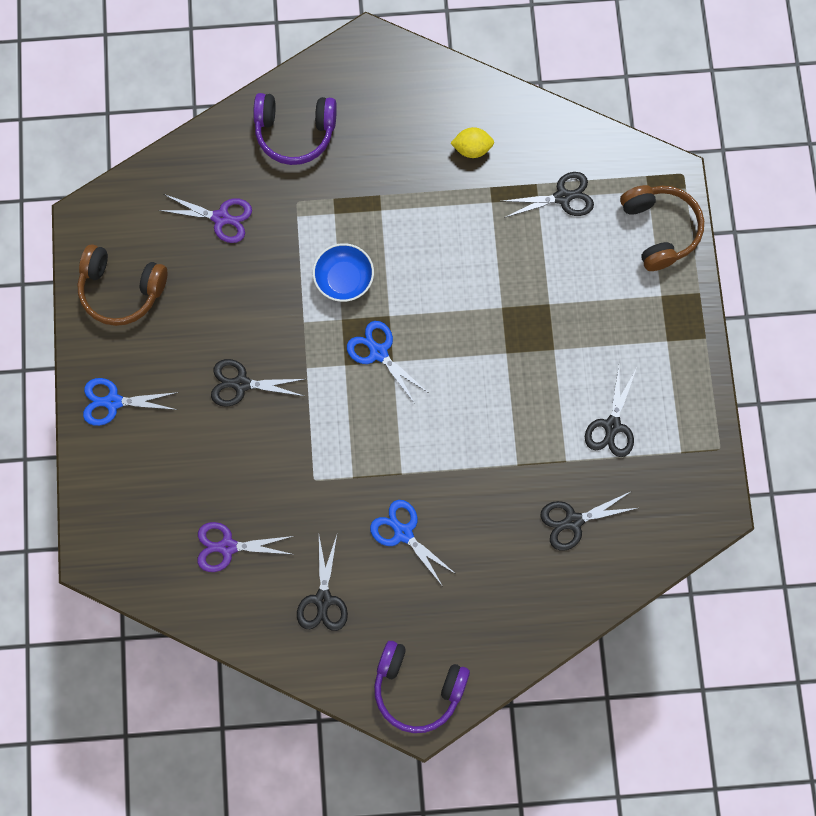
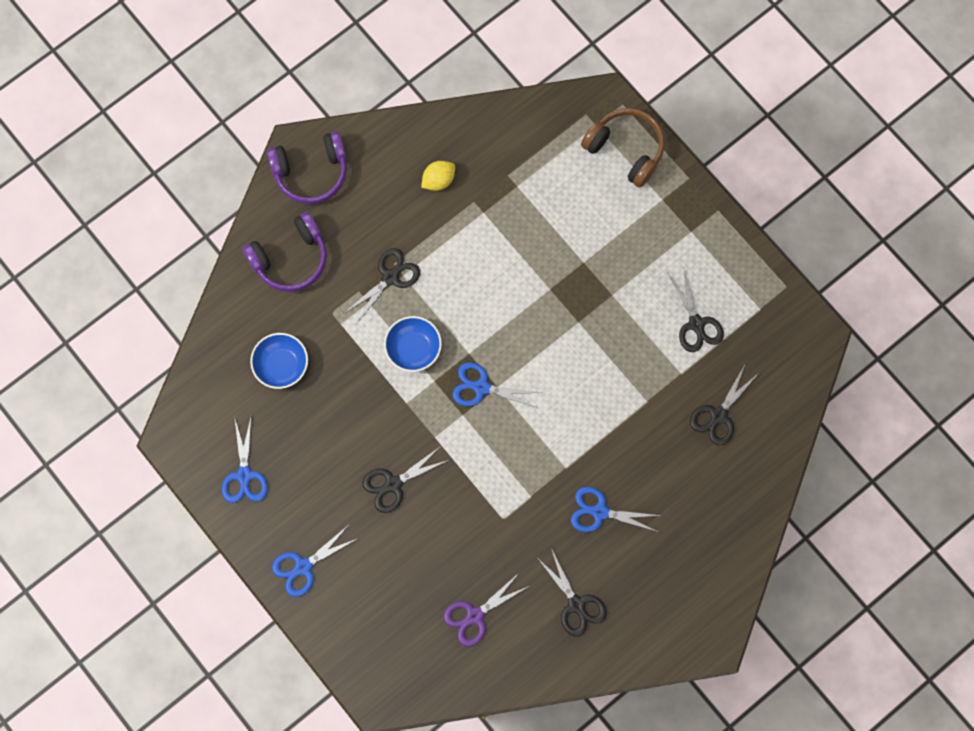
camera: 35 degrees left, 0 degrees up
(121, 290) = (244, 475): brown headphones -> blue scissors
(221, 218) = (281, 365): purple scissors -> blue bowl
(417, 688) = (693, 620): purple headphones -> purple headphones (311, 172)
(562, 197) = (535, 172): black scissors -> black scissors (390, 277)

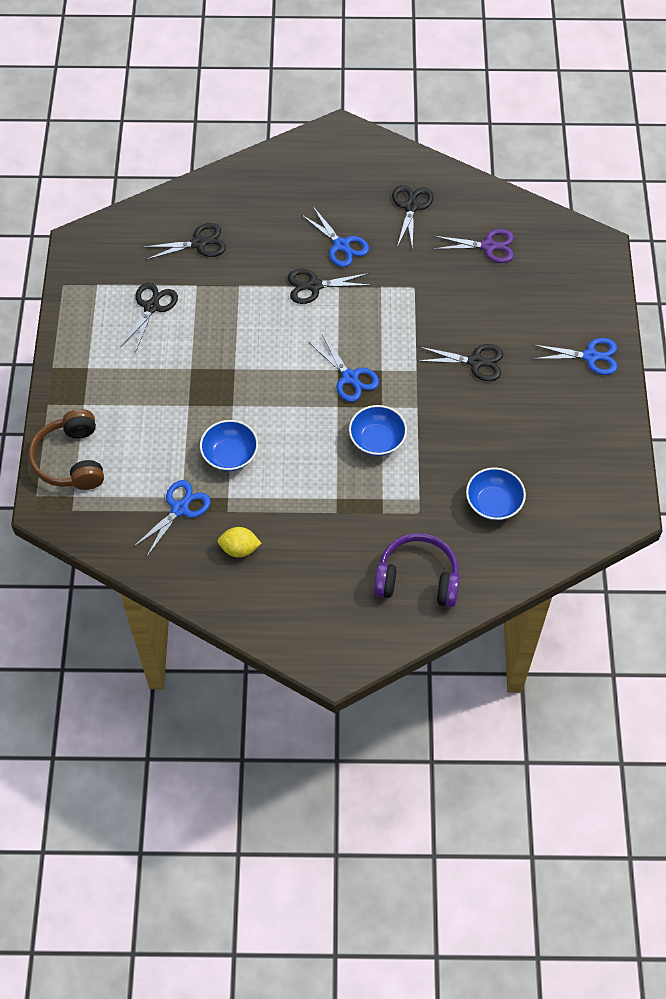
camera: 140 degrees left, 15 degrees down
(244, 475) = (588, 446): blue scissors -> blue scissors (179, 509)
(311, 172) = (339, 636): purple headphones -> none
(390, 277) = (348, 504): black scissors -> black scissors (314, 286)
(513, 247) = (230, 455): none -> blue bowl

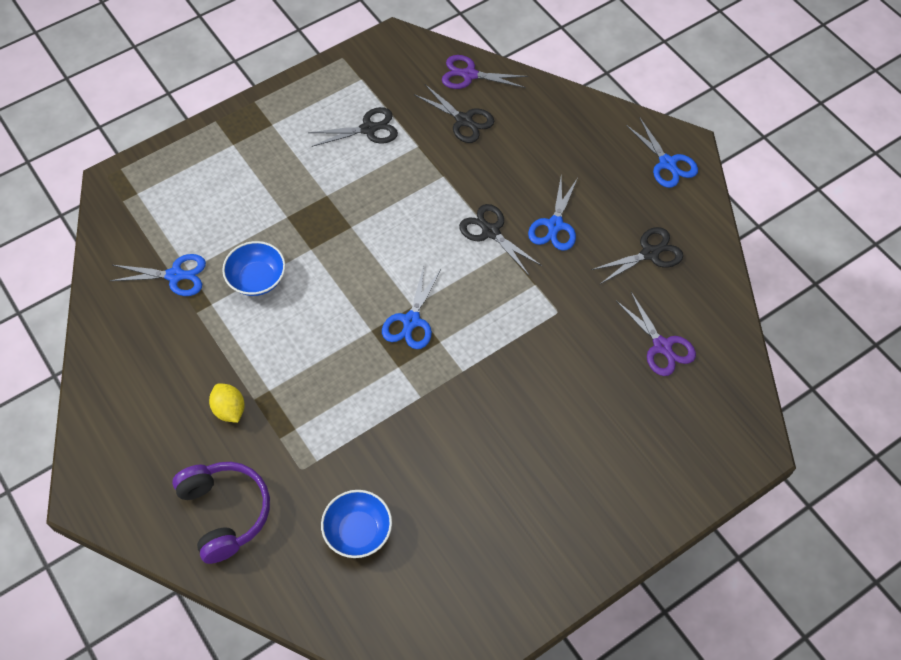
camera: 55 degrees right, 0 degrees up
(71, 460) = (171, 170): brown headphones -> none
(159, 215) = (469, 75): none -> purple scissors
(239, 549) = (163, 345): yellow lemon -> yellow lemon (229, 410)
(377, 440) = (358, 385): blue bowl -> none
(475, 362) = (513, 416): black scissors -> none
(590, 356) = (605, 520): blue scissors -> blue scissors (667, 163)

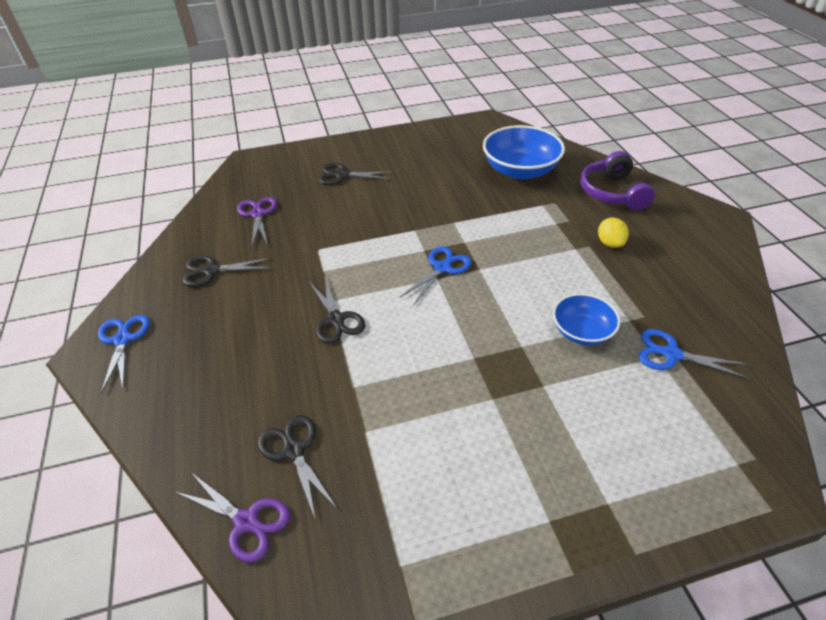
camera: 160 degrees left, 15 degrees down
(358, 531) = (520, 170): blue bowl -> blue bowl, size x1.67
(368, 129) = (417, 473): black scissors -> black scissors (342, 175)
(555, 225) = (273, 311): blue scissors -> none

